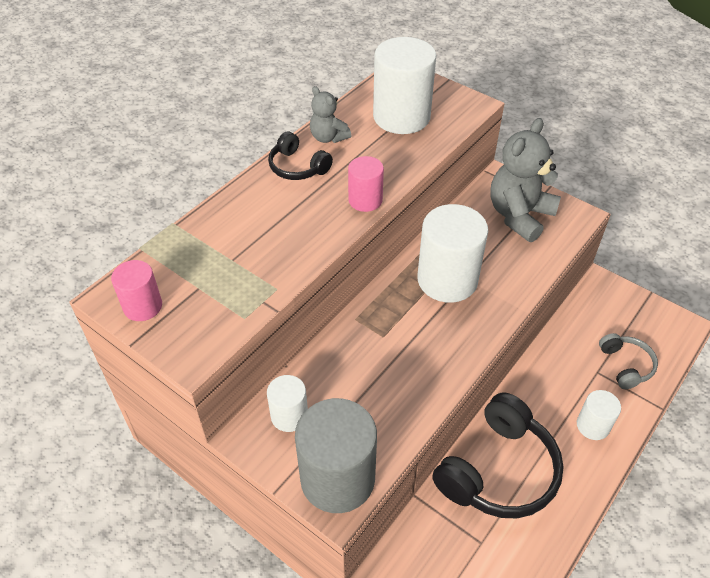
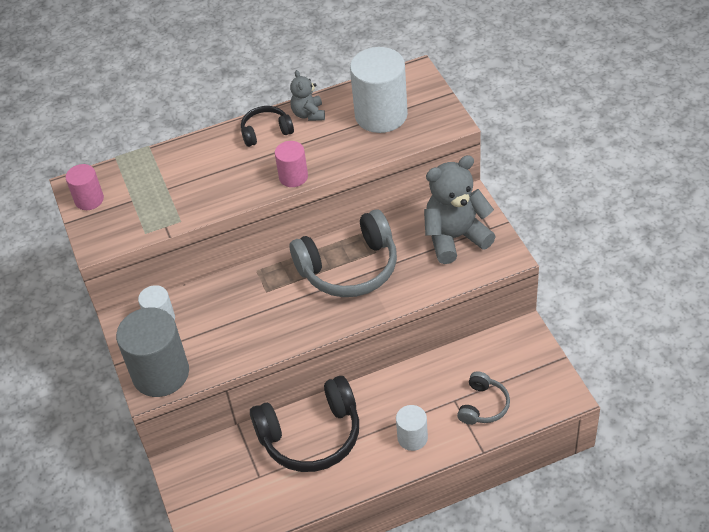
camera: 35 degrees right, 0 degrees up
(297, 167) = (266, 132): black headphones -> black headphones turned 90 degrees clockwise
(447, 280) = (349, 268): white cylinder -> grey headphones

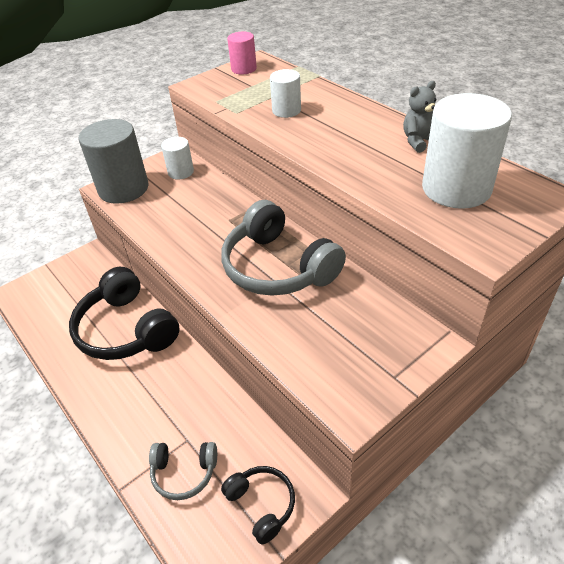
camera: 70 degrees right, 5 degrees down
(266, 132) = (376, 124): black headphones -> black headphones (262, 504)
(293, 177) = (322, 155): pink cylinder -> none
(412, 438) = (131, 413): white cylinder -> white cylinder (286, 110)
(455, 238) = (361, 345): grey teddy bear -> none

